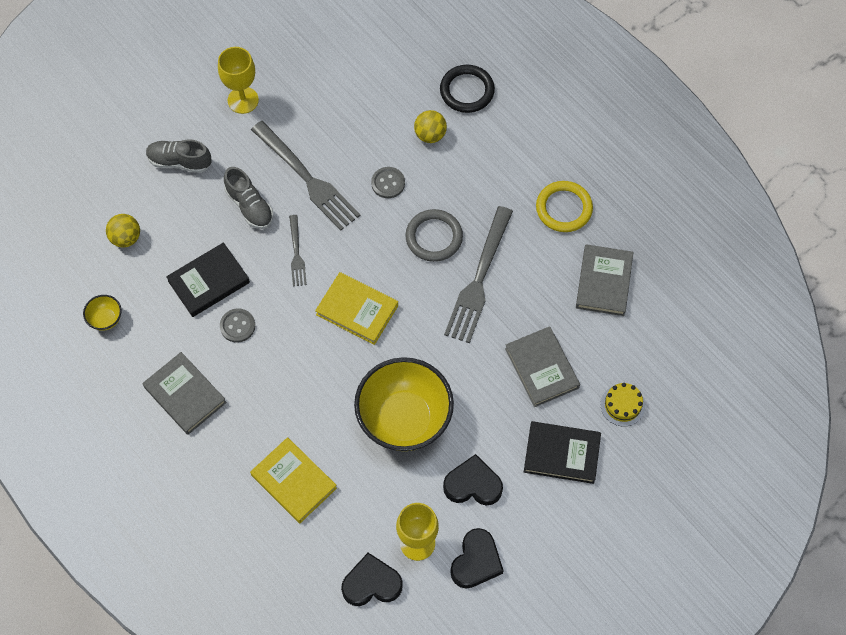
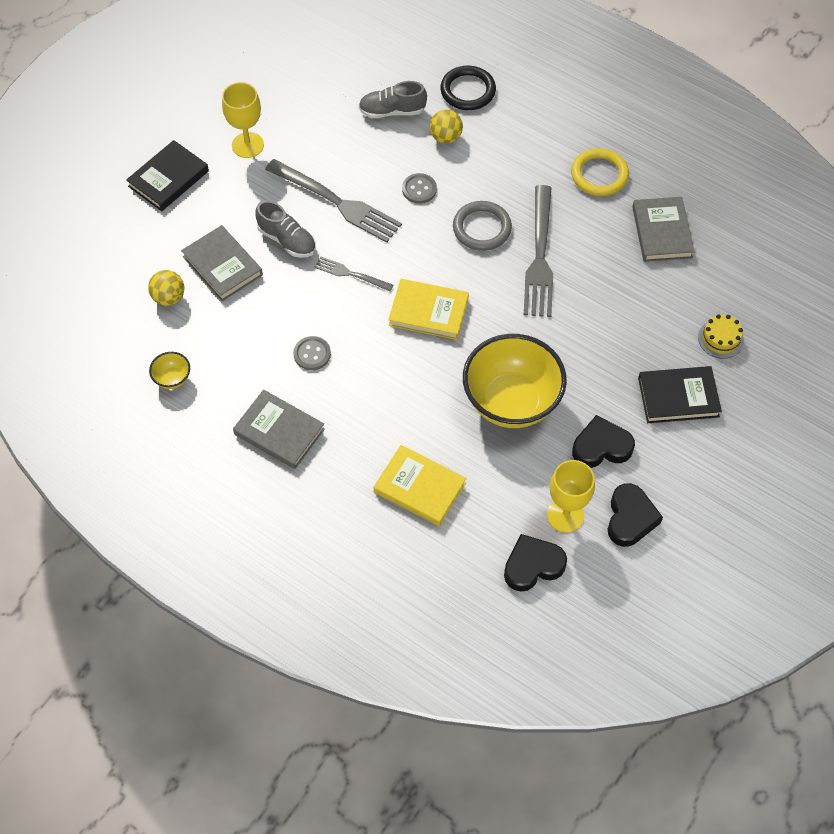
camera: 15 degrees left, 5 degrees down
(180, 162) = (201, 215): grey shoe -> grey shoe (392, 111)
(209, 282) = (268, 319): black book -> black book (168, 179)
(297, 254) = (350, 274): grey fork -> grey fork turned 135 degrees clockwise
(541, 368) = (630, 323): grey book -> grey book (222, 266)

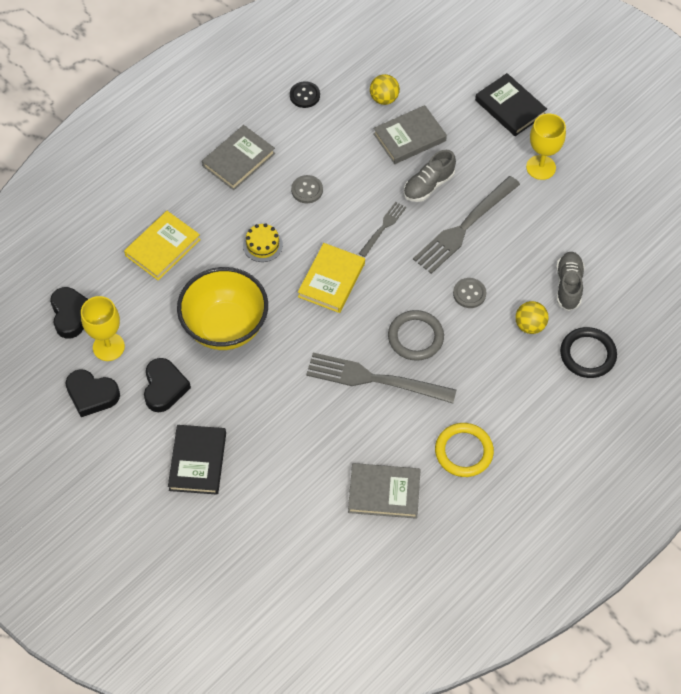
camera: 100 degrees right, 0 degrees up
(172, 379) = (304, 95): yellow bowl -> black button
(720, 339) = (251, 514): yellow cake -> yellow cake (262, 245)

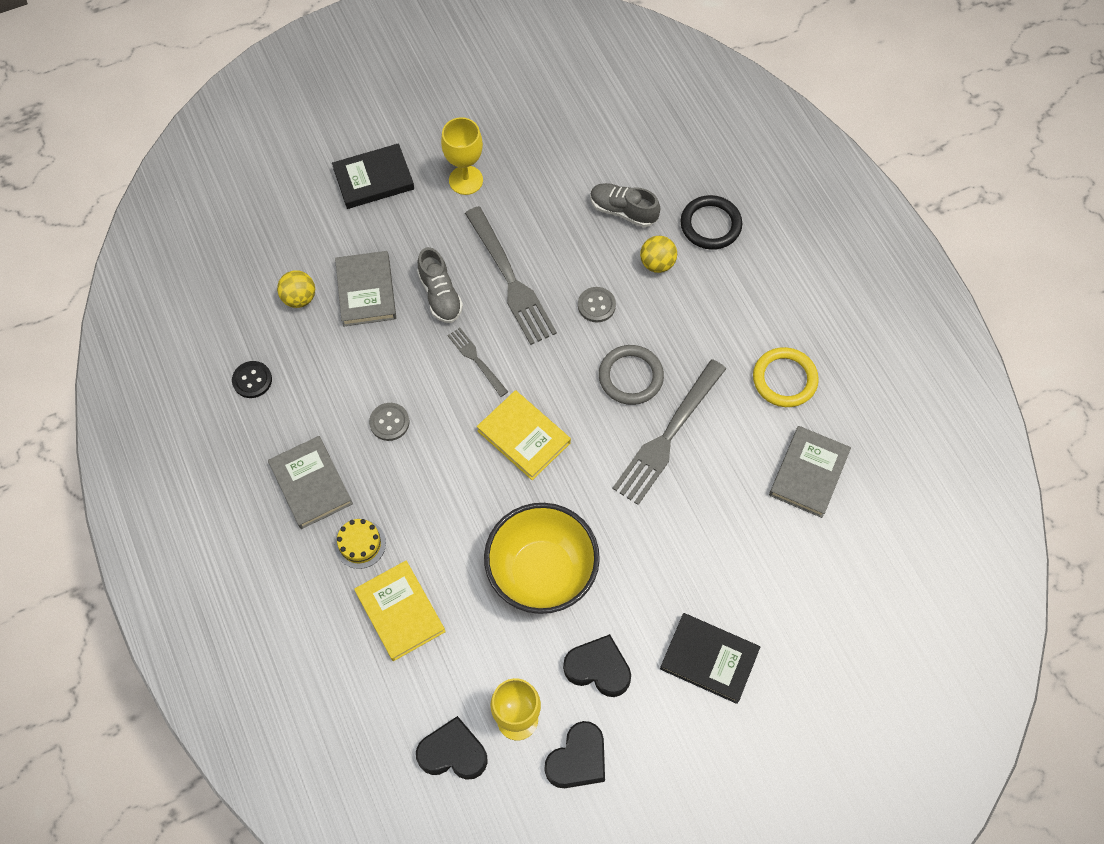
camera: 70 degrees left, 5 degrees up
(262, 245) = (445, 495): yellow cake -> yellow cake (360, 544)

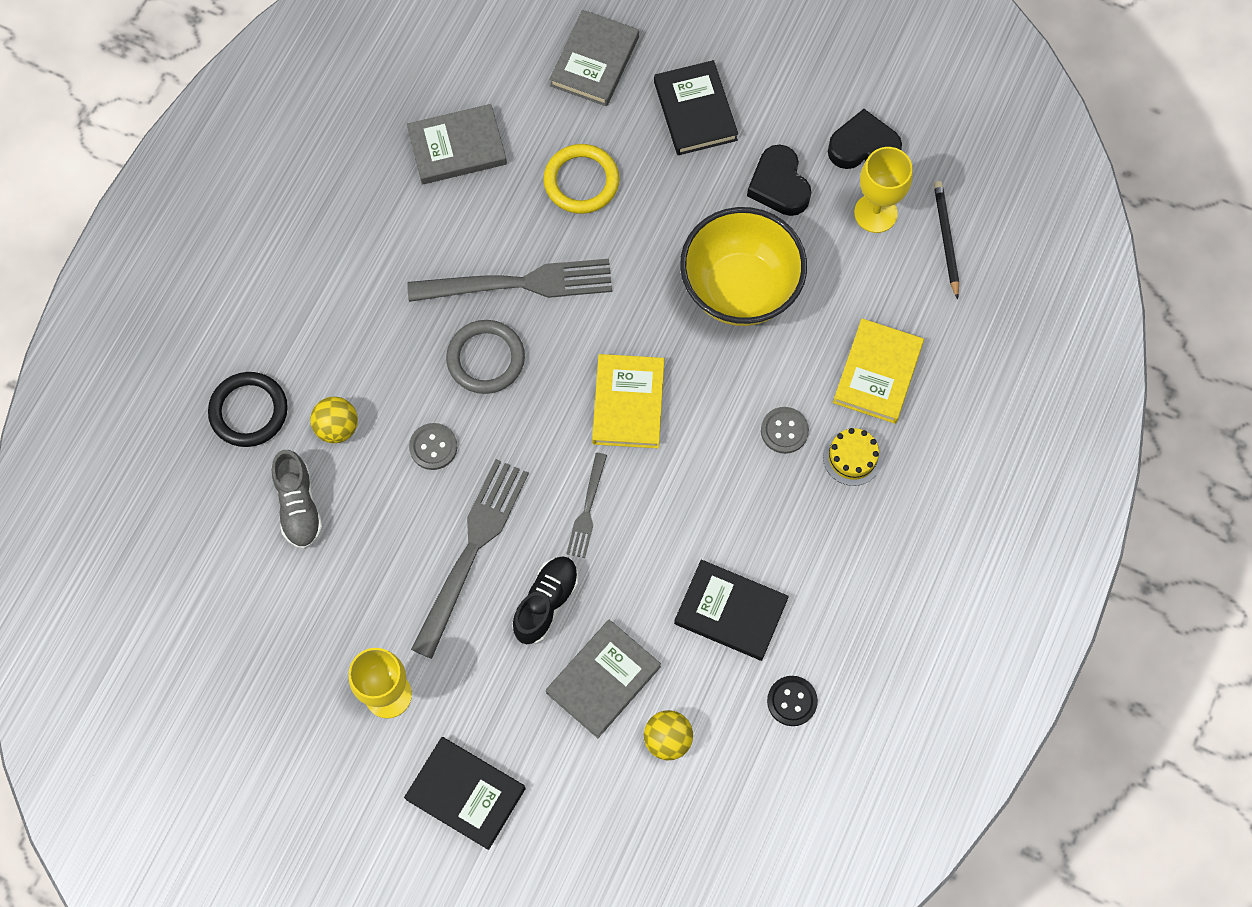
camera: 130 degrees left, 5 degrees up
(311, 484) = (839, 549): grey book -> grey book (594, 61)
(336, 389) = (730, 612): none -> black book
(389, 422) = (719, 533): grey button -> grey button (784, 431)
(440, 295) = (546, 603): grey shoe -> black shoe
(453, 752) = (945, 239): black heart -> black pencil
(784, 379) = (375, 228): yellow ring -> yellow ring (581, 181)

